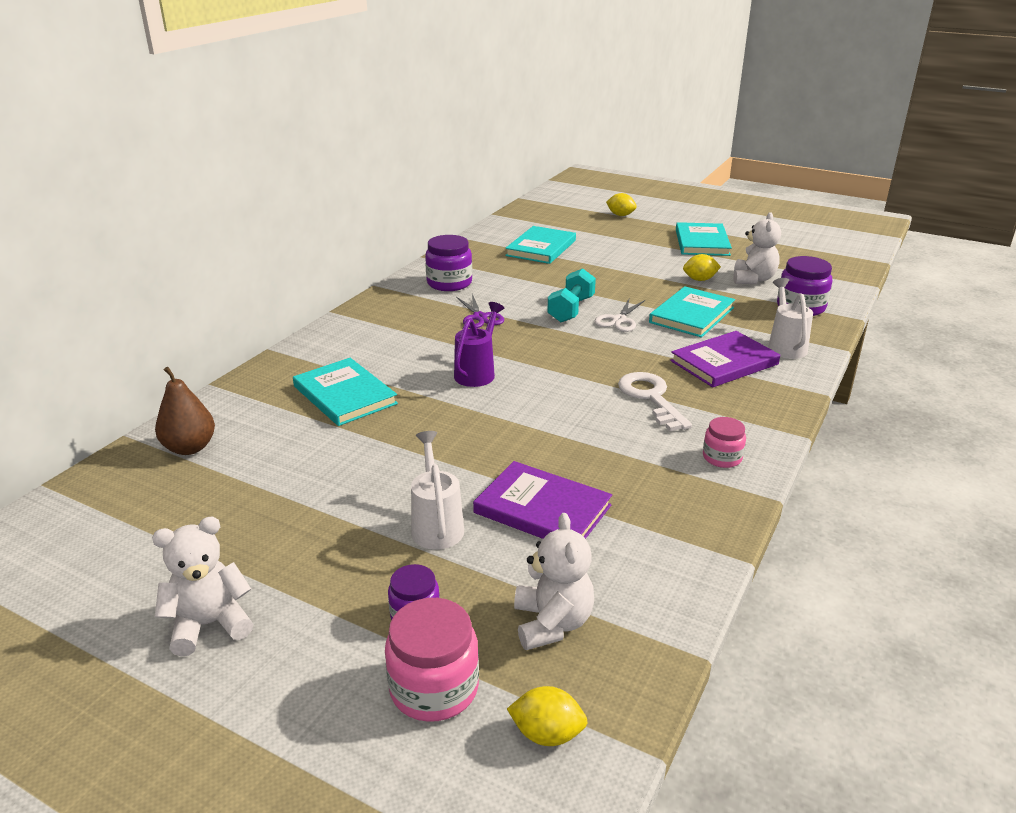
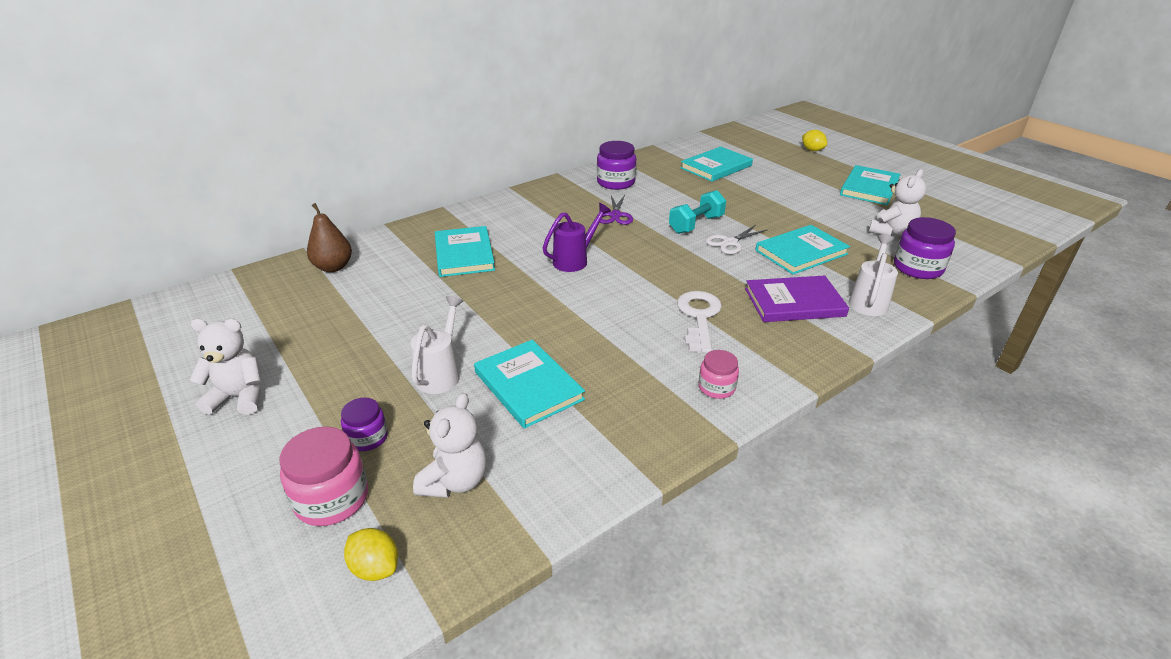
camera: 25 degrees right, 5 degrees up
(542, 509) = (528, 386): purple book -> turquoise book
(699, 279) = (837, 221): yellow lemon -> none

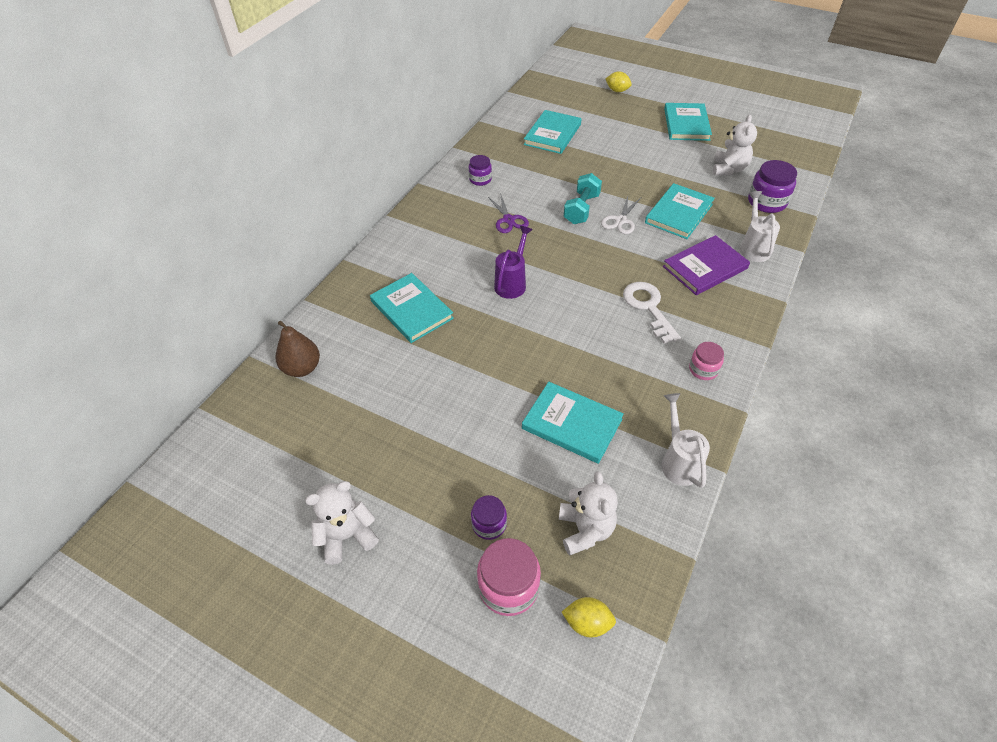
camera: 25 degrees left, 15 degrees up
(441, 373) = (496, 441): white watering can -> white watering can (678, 461)
(616, 182) = (480, 179): purple jar -> purple jar, size x0.61

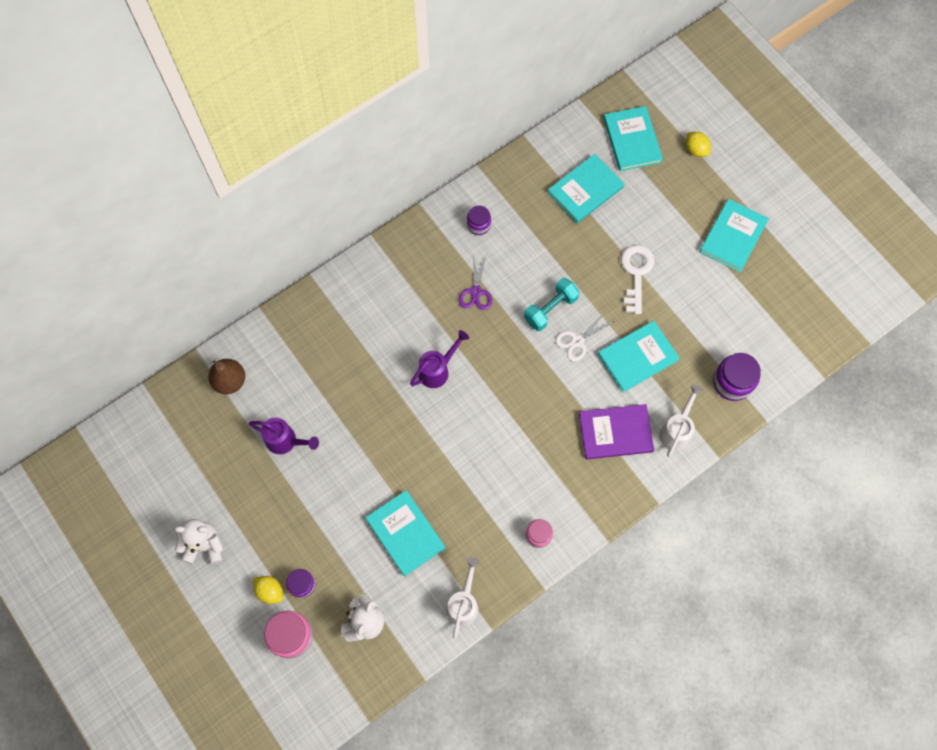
camera: 25 degrees right, 20 degrees up
(392, 395) = (286, 441): none -> purple watering can
(411, 310) = (340, 360): turquoise book -> turquoise book (632, 140)
(587, 623) = (327, 685): yellow lemon -> yellow lemon (270, 591)
(648, 308) = (536, 452): white key -> white key (636, 273)
(729, 169) = (728, 322): white teddy bear -> none

